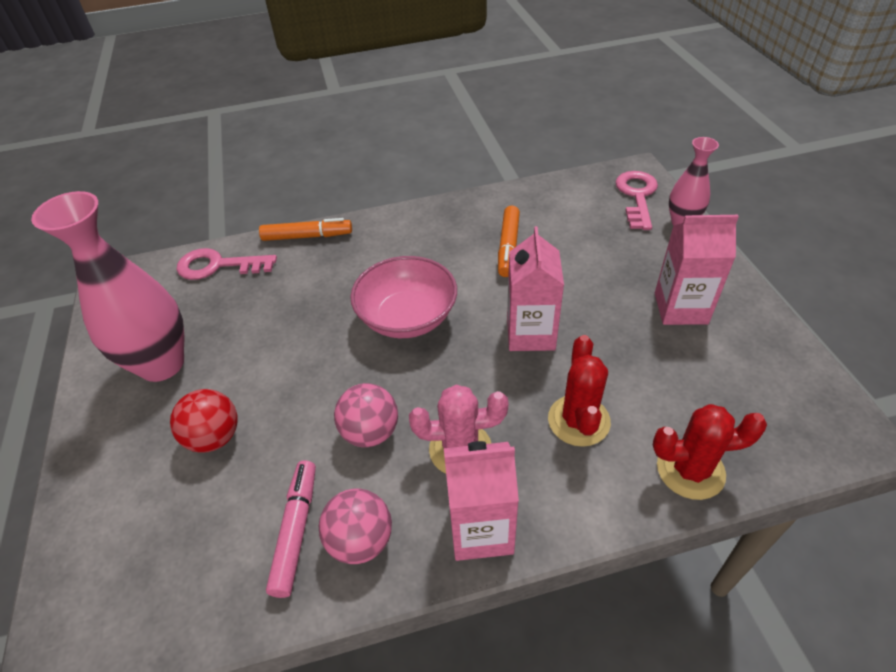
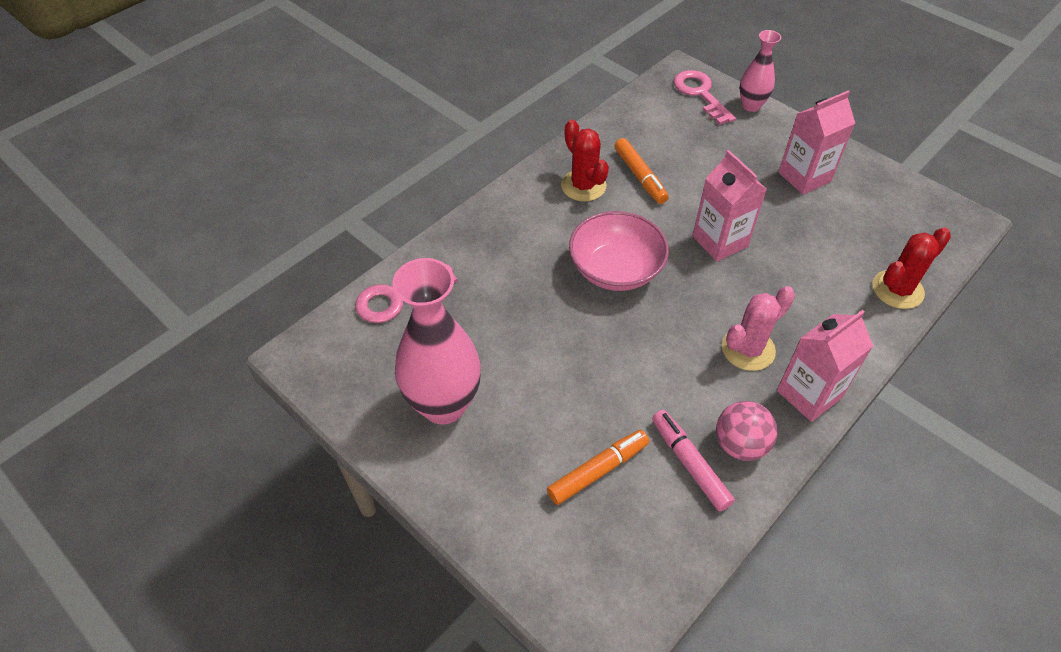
camera: 35 degrees left, 5 degrees up
(214, 437) = (557, 436): red ball -> none
(307, 236) = (455, 235): orange marker -> orange marker (598, 471)
(370, 432) = (674, 370): pink ball -> none
(578, 420) = (806, 290): red cactus -> red cactus (583, 186)

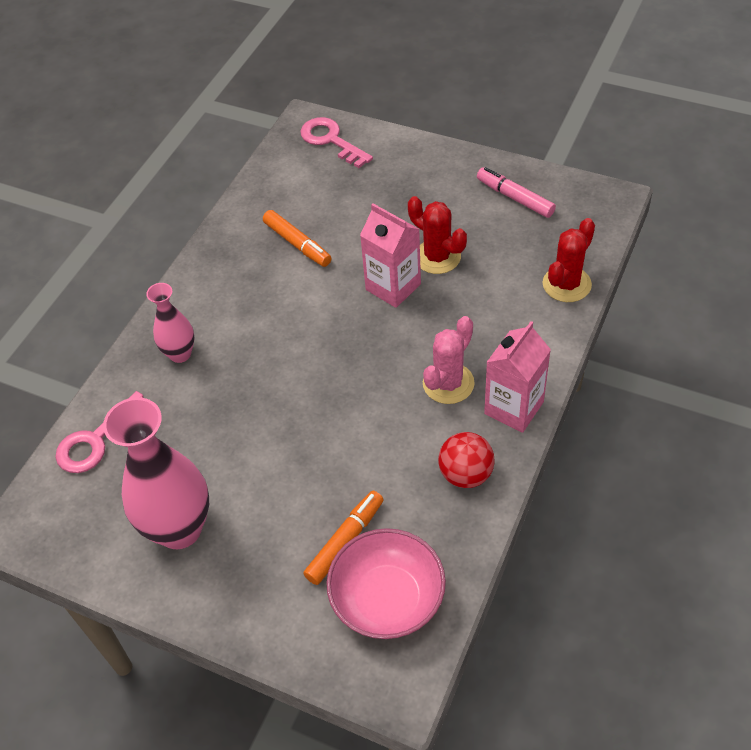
camera: 15 degrees left, 0 degrees up
(583, 186) = (245, 270): red cactus -> red cactus (437, 257)
(615, 270) = (302, 345): pink bowl -> pink bowl (387, 599)
(689, 463) = (426, 506): pink marker -> pink marker (515, 198)
(740, 444) = (465, 474): pink ball -> red ball
(751, 106) = (384, 139): pink vase -> pink vase (180, 354)
(804, 177) = (454, 198): pink carton -> none

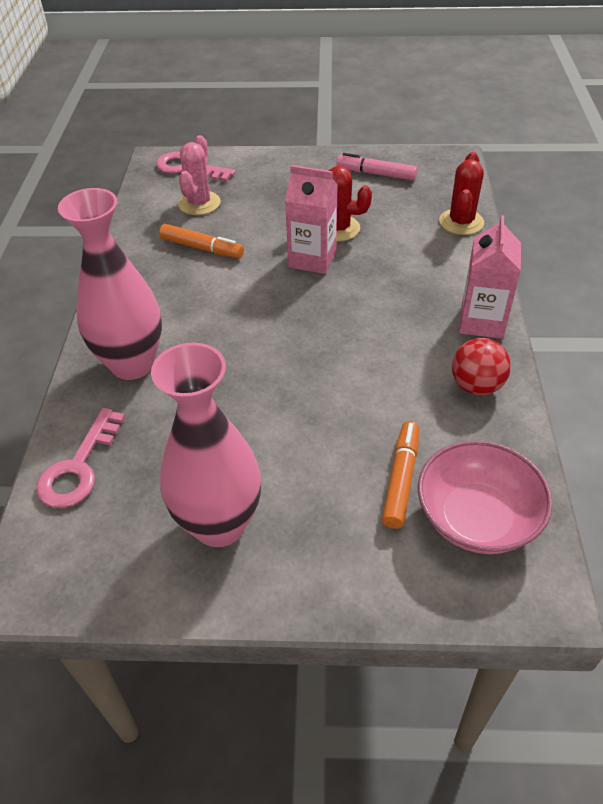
camera: 25 degrees left, 5 degrees down
(180, 354) = (132, 364): pink vase -> pink vase, size x1.83
(448, 383) = (411, 319): pink cactus -> pink cactus (199, 203)

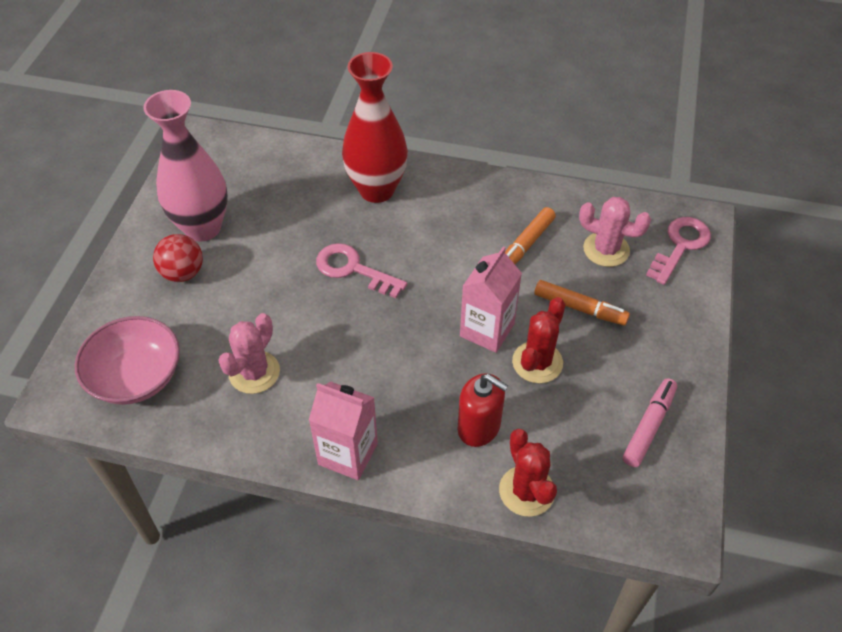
camera: 100 degrees right, 5 degrees up
(79, 467) = (283, 160): pink key -> pink key (353, 269)
(132, 364) = (377, 190): pink vase -> red vase
(401, 479) = (192, 338): orange marker -> orange marker (580, 308)
(416, 251) = (479, 427): none -> red soap dispenser
(424, 409) = (254, 372): none -> pink cactus
(461, 222) = (526, 491): red cactus -> red cactus turned 45 degrees clockwise
(476, 386) = (265, 420): red ball -> red ball (183, 273)

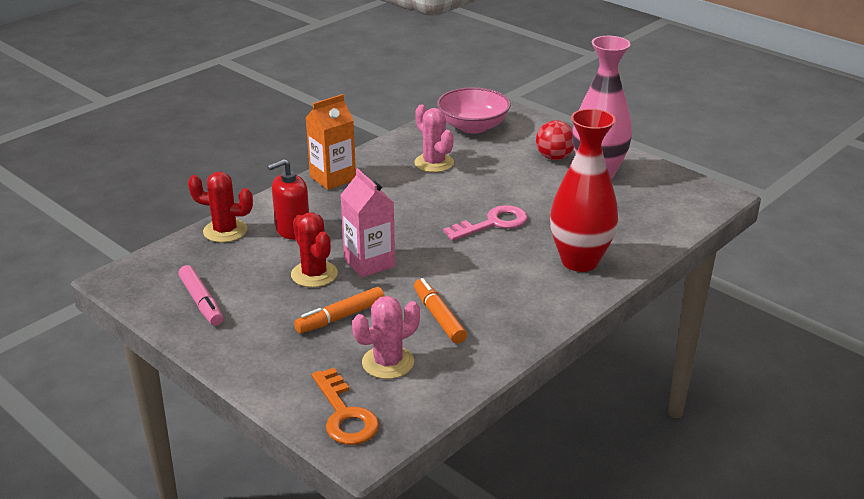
camera: 120 degrees right, 20 degrees down
(348, 454) = (333, 178): pink carton -> orange carton
(680, 246) = (344, 414): pink key -> orange key

